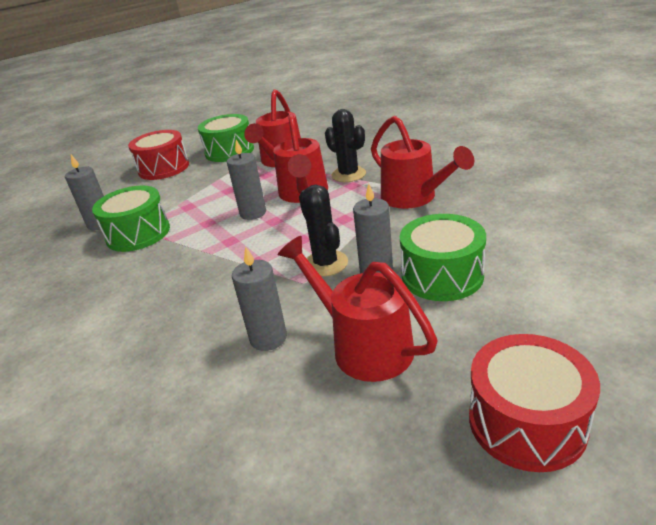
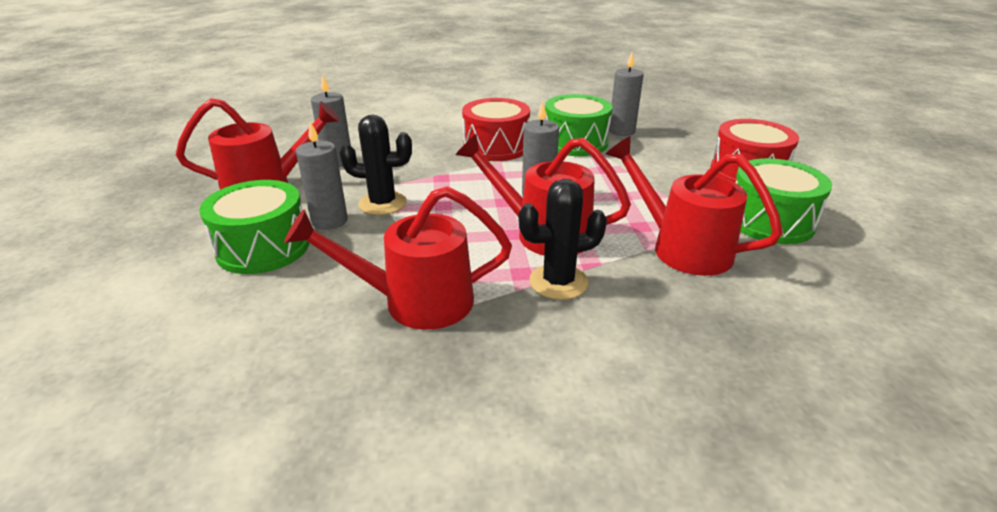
camera: 115 degrees right, 0 degrees up
(526, 422) = (114, 211): red drum -> red drum (496, 147)

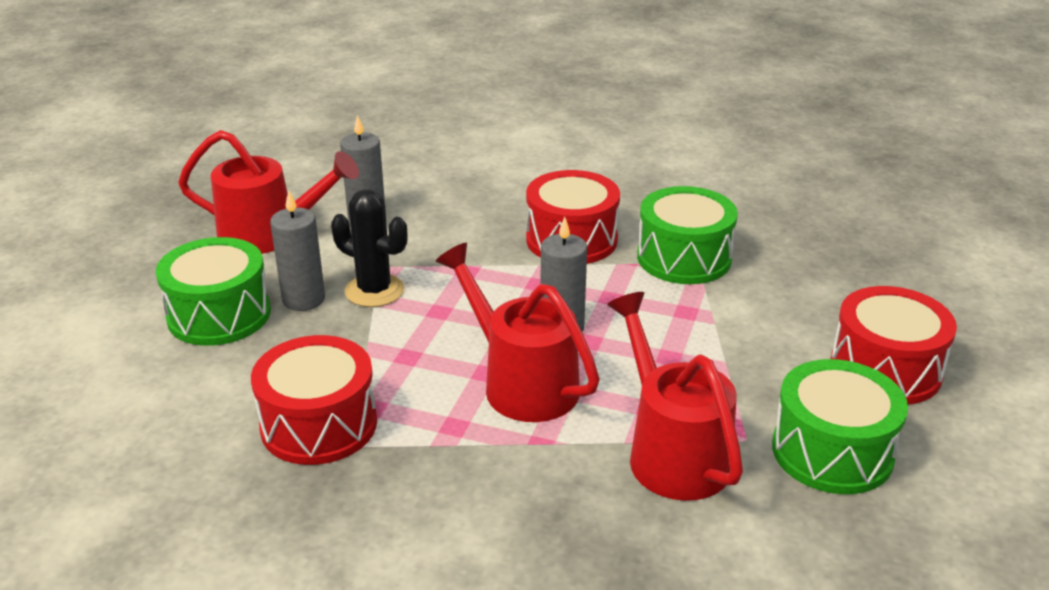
camera: 25 degrees right, 0 degrees up
(414, 302) = (319, 425): red watering can -> red drum
(558, 282) = (485, 450): black cactus -> none
(621, 131) = (768, 254): grey candle -> none

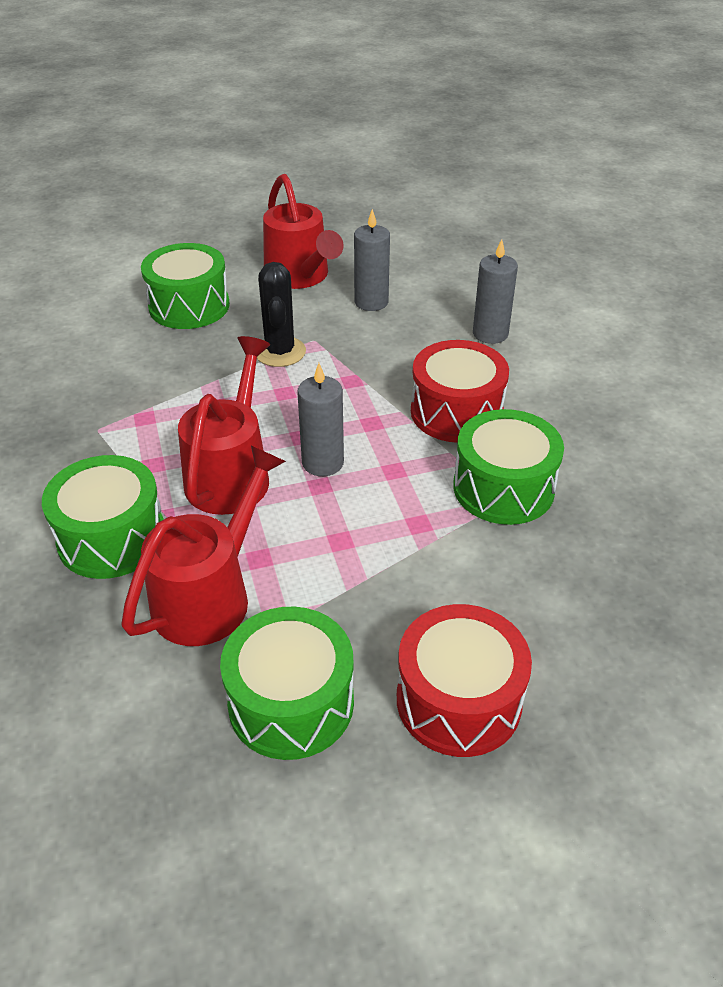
camera: 55 degrees right, 10 degrees up
(303, 299) = (239, 328): grey candle -> grey candle (490, 334)
(319, 425) = (107, 404): red drum -> none
(537, 488) = (112, 538): none -> green drum

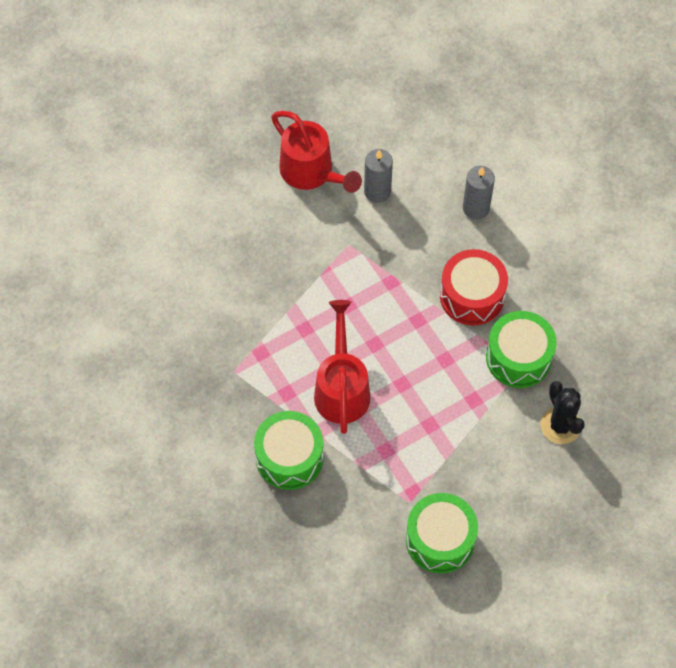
camera: 15 degrees left, 20 degrees up
(189, 306) = (239, 228): green drum -> none
(211, 594) = (368, 483): red watering can -> none
(280, 352) = (329, 264): black cactus -> black cactus (560, 425)
(322, 463) = (397, 364): grey candle -> none
(458, 700) = (528, 515): red drum -> none

